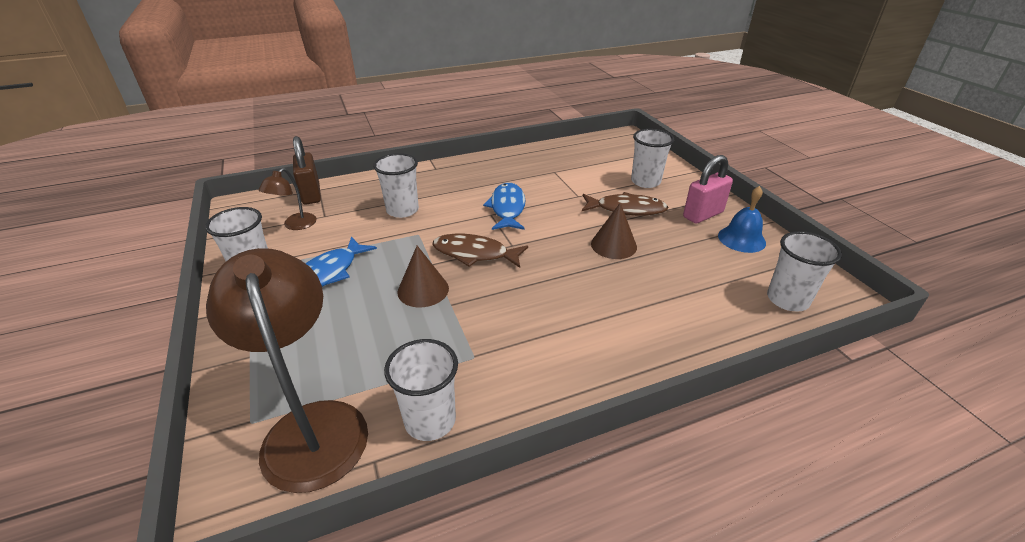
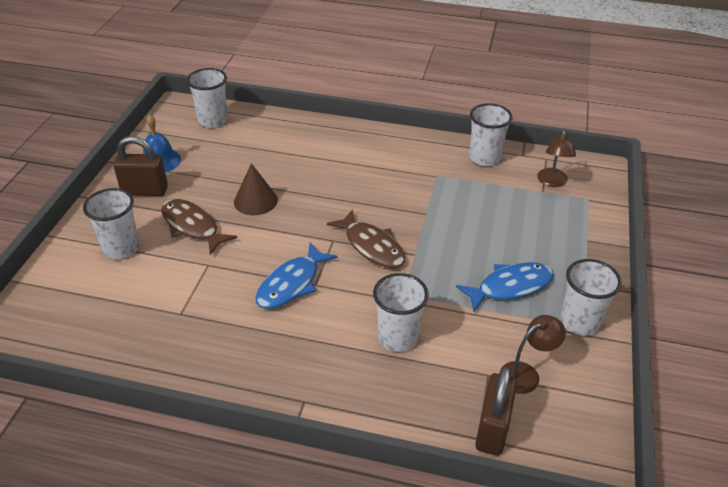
camera: 145 degrees left, 5 degrees up
(311, 426) = (552, 182): brown lamp -> brown lamp, size x0.48
(423, 290) = (438, 233): brown cone -> none
(703, 215) = (145, 191): pink padlock -> brown padlock

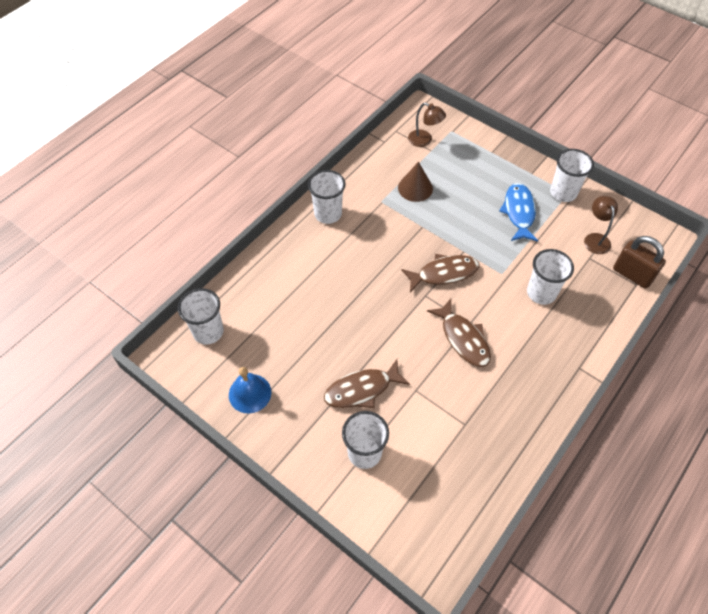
camera: 65 degrees left, 15 degrees up
(145, 191) = (291, 416): brown padlock -> none
(255, 201) = (350, 333): brown cone -> brown cone (415, 188)
(291, 284) = (463, 338): blue fish -> brown fish
(484, 158) = (375, 164): white cup -> white cup (328, 214)

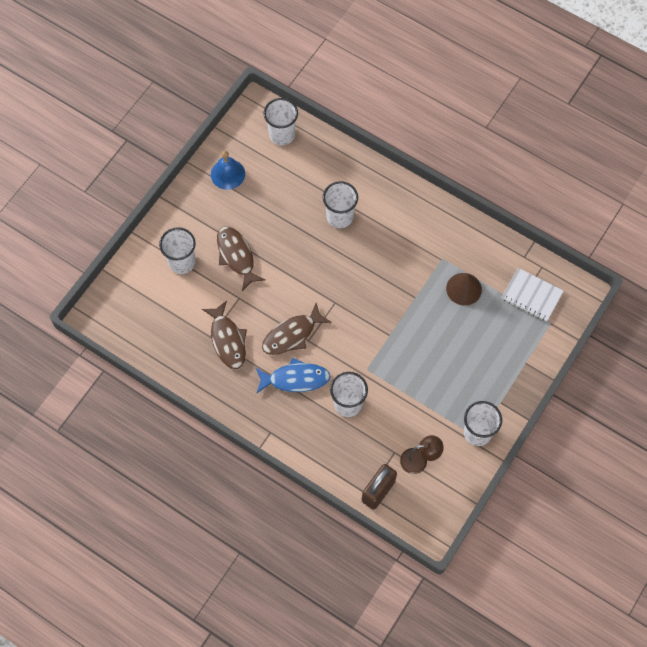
camera: 85 degrees right, 10 degrees up
(328, 214) = (420, 213): white cup -> white cup (339, 217)
(424, 140) = (531, 295): brown lamp -> white notebook
(444, 273) = (361, 317): brown fish -> brown fish (227, 340)
(519, 212) = (444, 387): blue fish -> blue fish (295, 379)

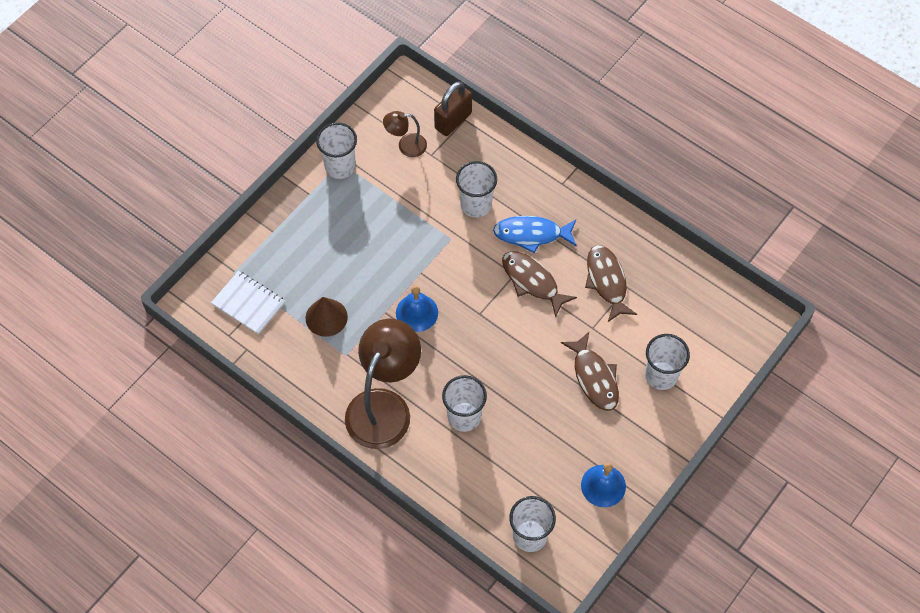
camera: 175 degrees left, 5 degrees down
(292, 335) = (532, 281): brown fish -> brown fish turned 105 degrees counterclockwise
(388, 299) = (417, 312): none -> blue bell
(404, 220) = (384, 406): none -> brown lamp

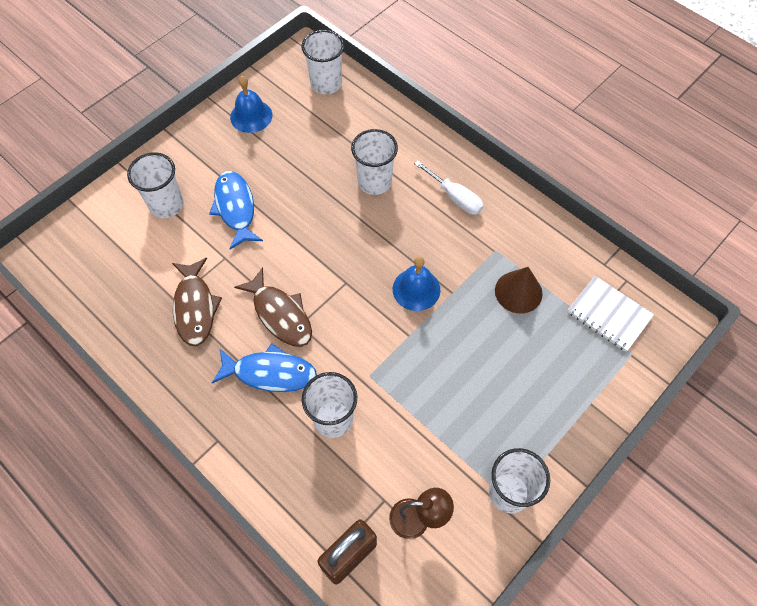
camera: 175 degrees left, 0 degrees up
(384, 406) = (455, 197): brown lamp -> white screwdriver
(594, 377) = (235, 208): brown fish -> blue fish

